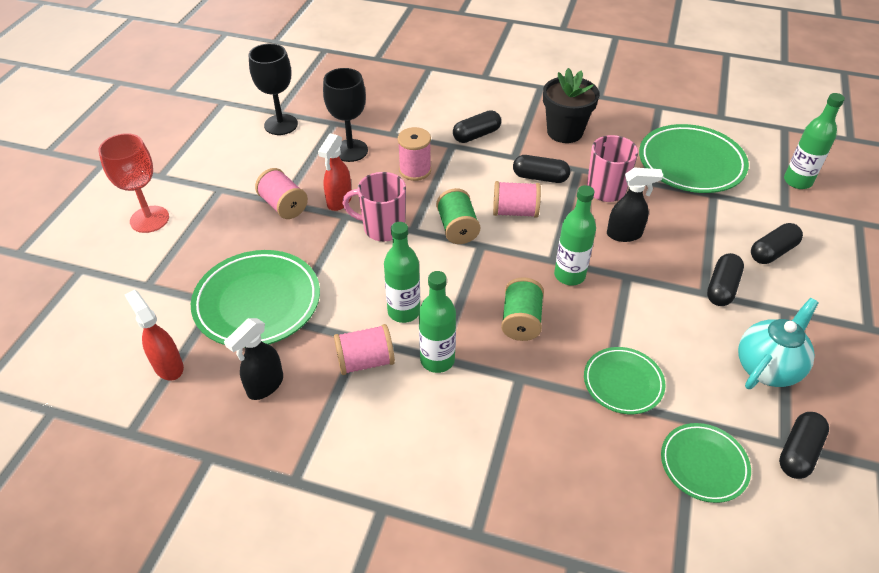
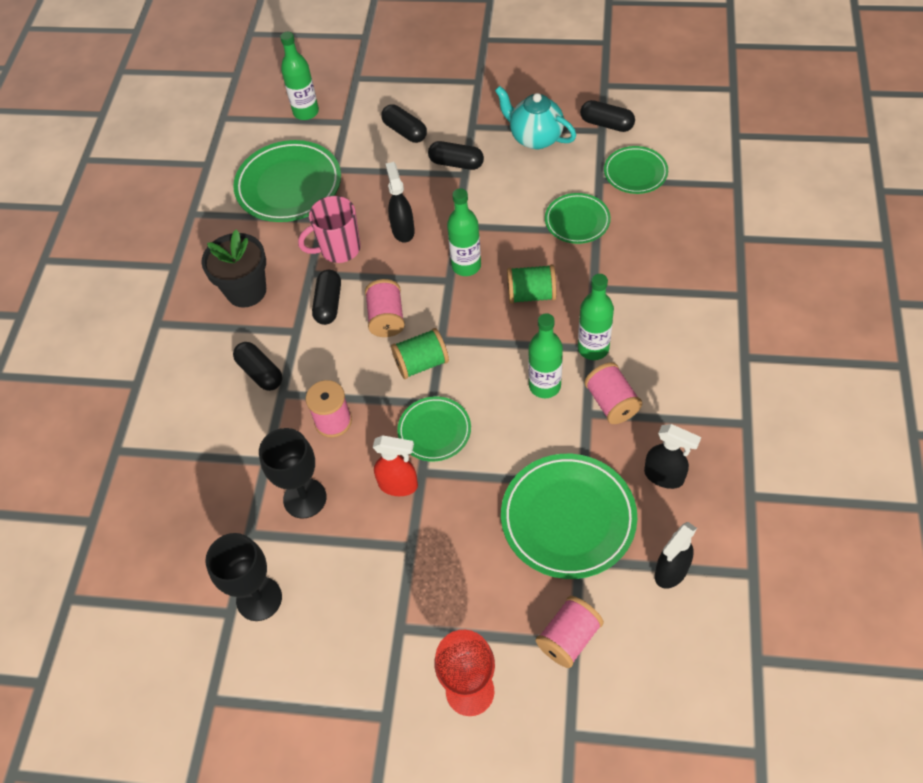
camera: 95 degrees left, 10 degrees up
(168, 366) = (671, 572): red spray bottle -> black spray bottle
(283, 206) = (417, 542): pink spool -> pink spool (568, 638)
(382, 228) = (434, 431): pink mug -> green plate

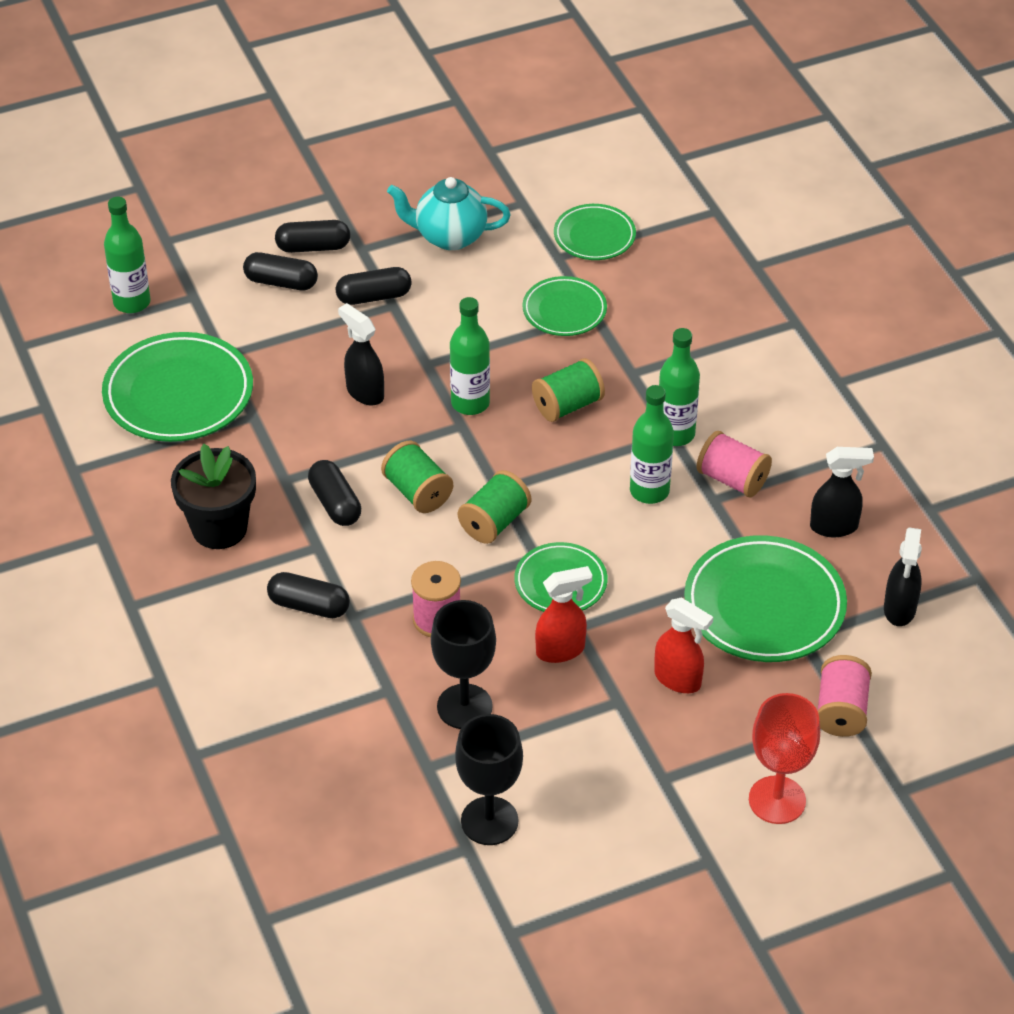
camera: 35 degrees left, 10 degrees down
(339, 249) = (301, 441): pink mug -> none
(386, 318) = (417, 492): pink spool -> green spool
(464, 550) = (678, 680): none -> red spray bottle
(606, 124) = (523, 194): black capsule -> black capsule (313, 247)

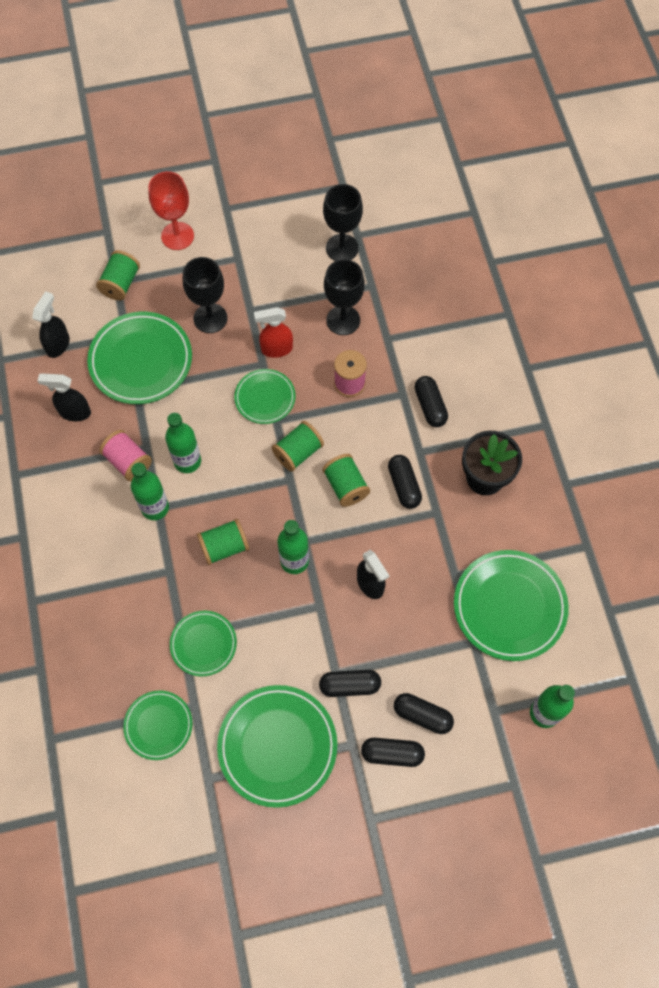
camera: 170 degrees left, 20 degrees up
(309, 606) = (430, 406): black capsule -> black capsule turned 45 degrees clockwise
(449, 237) = (277, 746): turquoise teapot -> green plate
(678, 680) = (210, 318): red spray bottle -> black goblet
(841, 711) = (121, 283): pink spool -> green spool

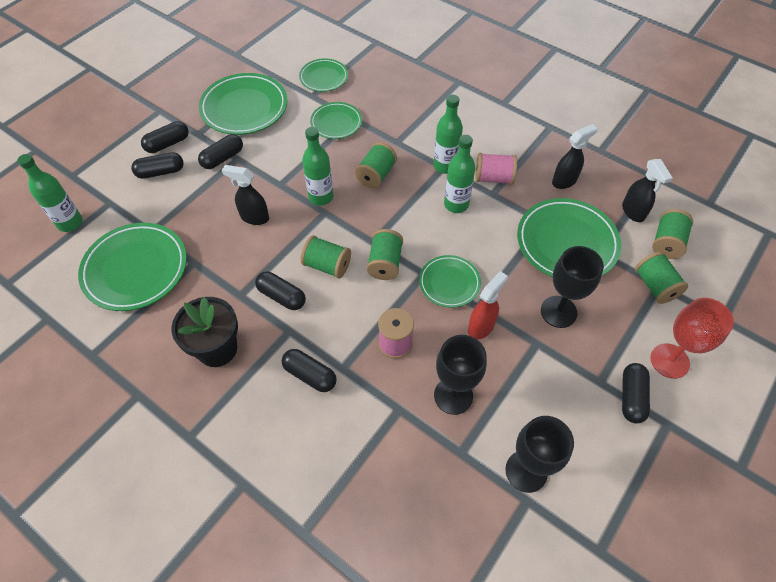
camera: 140 degrees right, 10 degrees down
(68, 304) = (666, 243): none -> green spool
(229, 236) = (631, 397): none -> black capsule

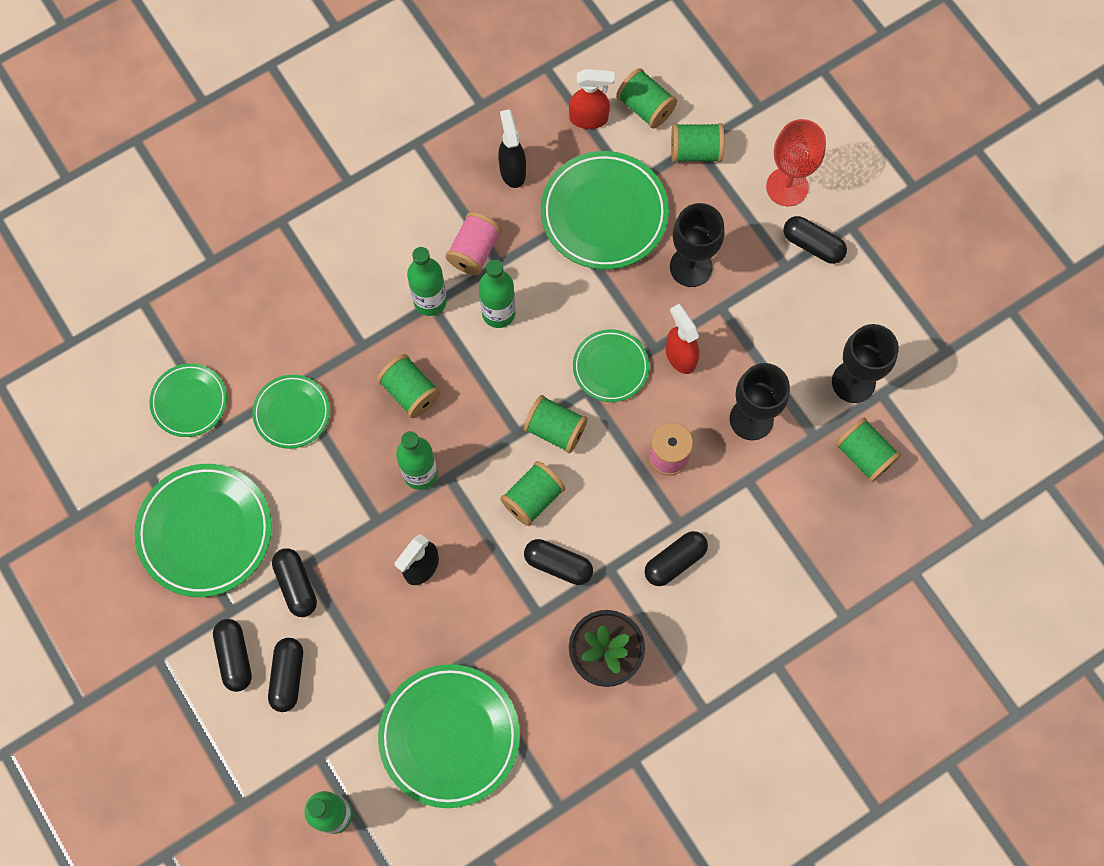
camera: 70 degrees left, 15 degrees up
(282, 296) = (558, 565): black capsule -> black capsule turned 60 degrees clockwise
(462, 502) = (864, 455): none -> green spool
(633, 212) = (589, 118): black spray bottle -> red spray bottle

